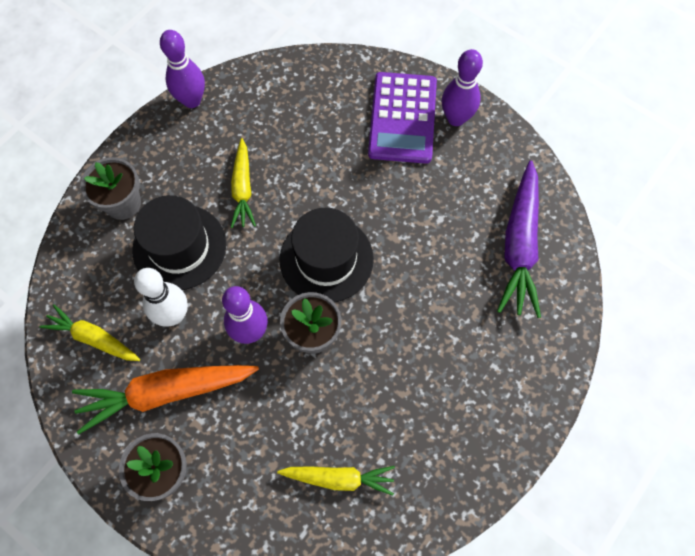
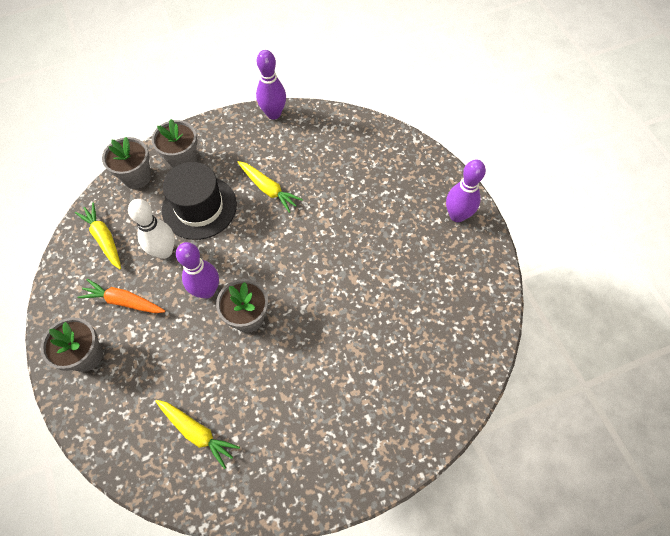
camera: 30 degrees right, 5 degrees down
(82, 250) = (137, 177): none -> grey flower pot
(166, 393) = (124, 301): orange carrot -> orange carrot, size x0.61
(243, 188) = (268, 189): yellow carrot -> yellow carrot turned 75 degrees counterclockwise
(326, 259) = (293, 268): black hat -> none
(402, 118) = (415, 196): purple calculator -> none
(519, 245) = (447, 335): purple carrot -> none

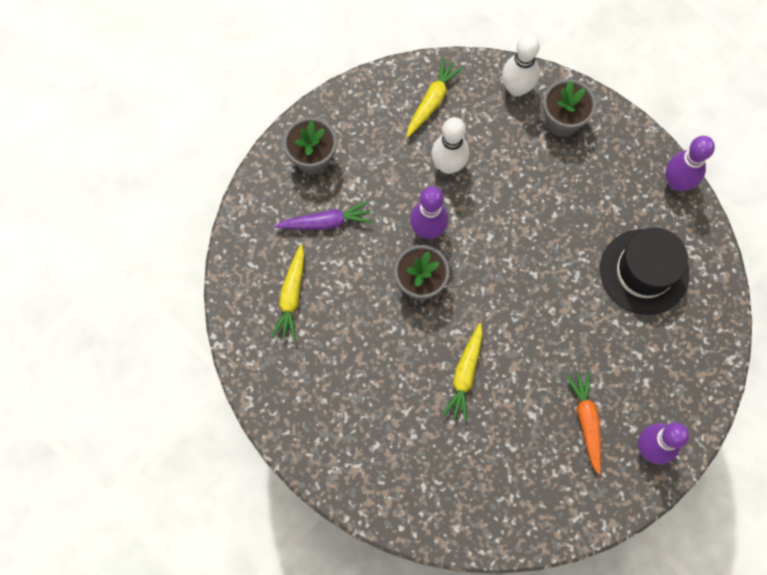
camera: 65 degrees right, 10 degrees up
(124, 301) = (378, 159): orange carrot -> orange carrot (586, 421)
(137, 177) = (516, 88): grey flower pot -> white bowling pin
(149, 370) = (325, 222): none -> purple carrot
(199, 207) = (514, 170): black hat -> black hat (644, 271)
(268, 189) = (574, 228): yellow carrot -> yellow carrot (465, 374)

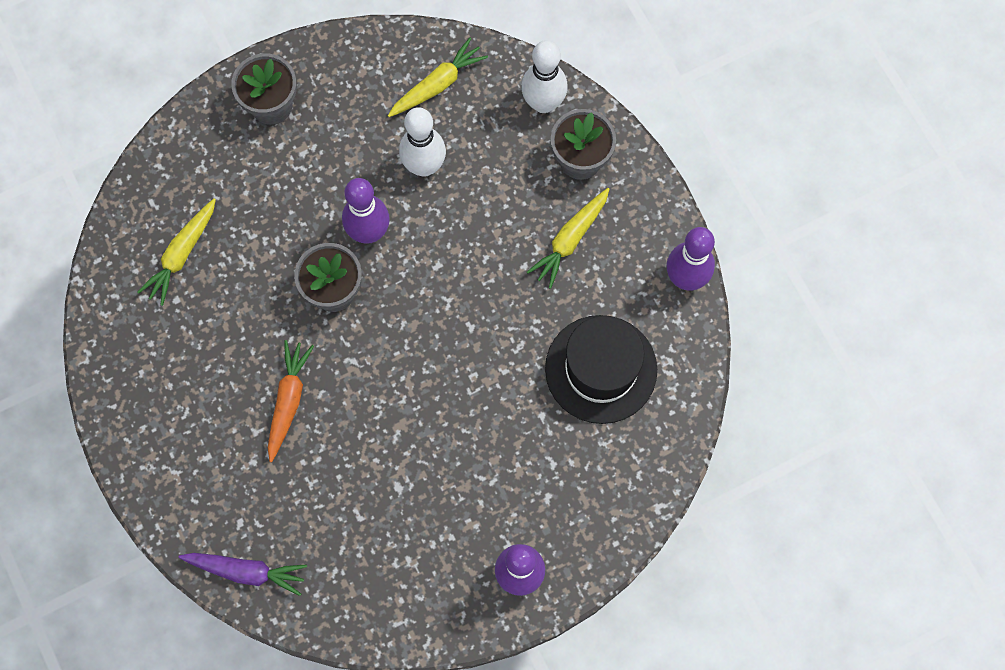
camera: 20 degrees right, 0 degrees up
(325, 222) = (255, 183): purple carrot -> purple carrot (246, 571)
(465, 374) = (341, 413): yellow carrot -> yellow carrot (570, 240)
(586, 421) = (457, 517): orange carrot -> orange carrot (288, 401)

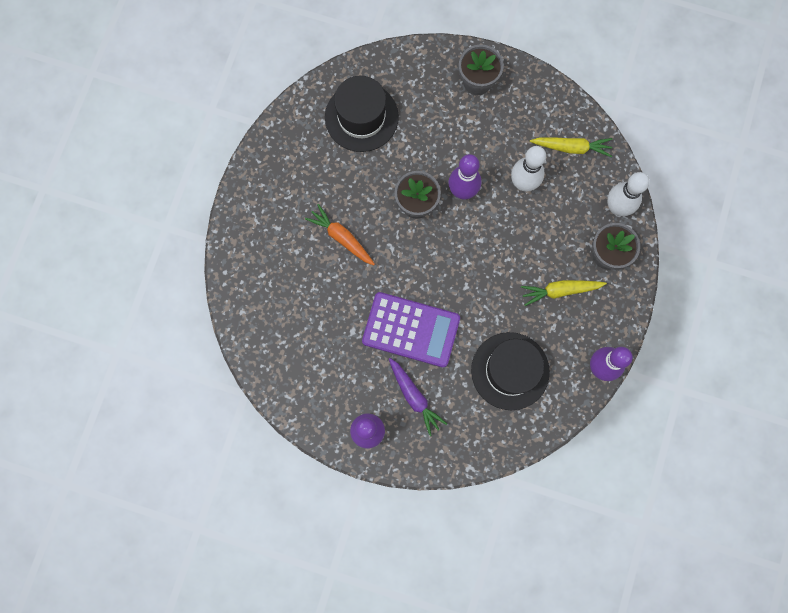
camera: 45 degrees right, 5 degrees up
(182, 254) = (361, 117): yellow carrot -> black hat
(246, 571) = (242, 301): purple carrot -> purple carrot (414, 397)
(288, 401) = (341, 238): orange carrot -> orange carrot turned 105 degrees counterclockwise
(458, 426) = (411, 330): none -> purple calculator

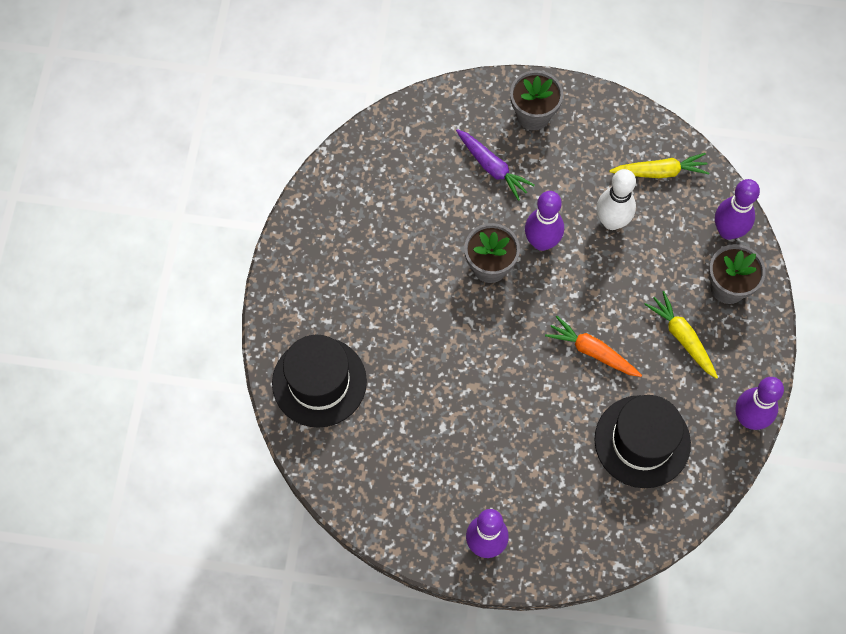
camera: 10 degrees left, 10 degrees down
(341, 238) = (408, 320): orange carrot -> orange carrot (592, 352)
(361, 117) = (404, 176): black hat -> black hat (319, 382)
(411, 330) = (513, 413): purple calculator -> none
(414, 397) = (533, 492): purple carrot -> purple carrot (492, 167)
(560, 291) = (682, 338): yellow carrot -> yellow carrot turned 75 degrees clockwise
(617, 207) = (728, 231): white bowling pin -> purple bowling pin

